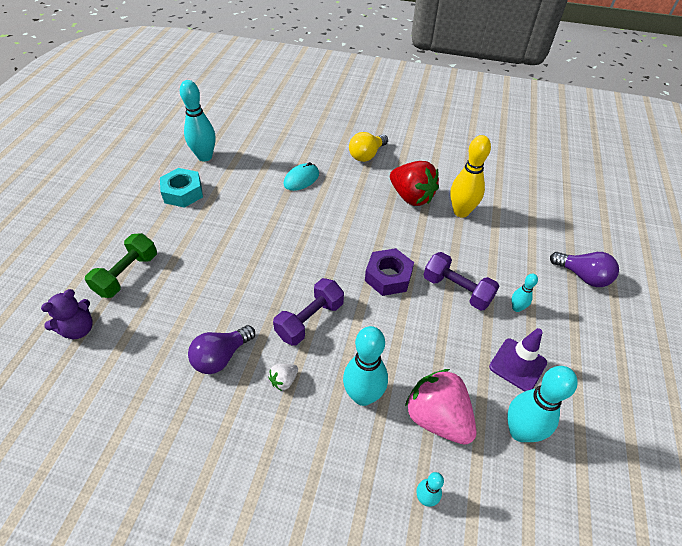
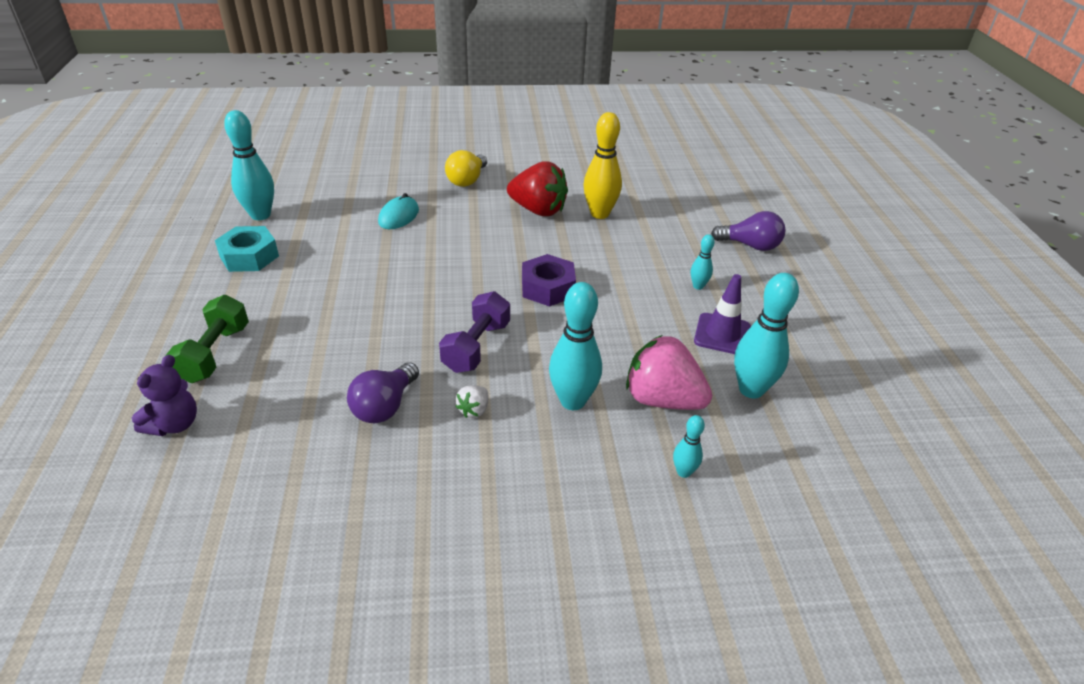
camera: 20 degrees left, 10 degrees down
(457, 290) = (629, 284): purple dumbbell -> none

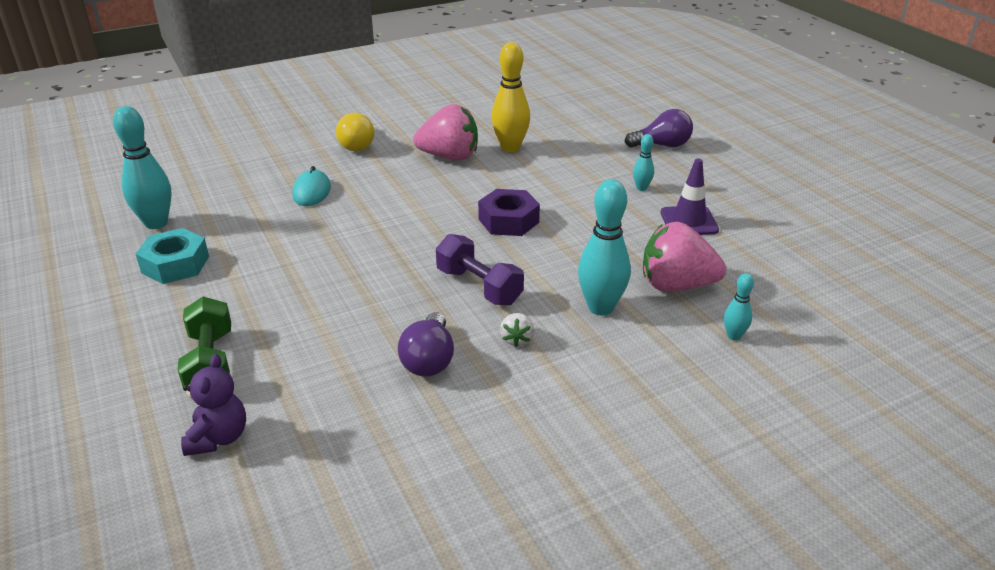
camera: 20 degrees left, 5 degrees down
(476, 347) = (479, 286): purple dumbbell -> purple dumbbell turned 45 degrees counterclockwise
(538, 210) = (449, 157): red strawberry -> pink strawberry
(751, 389) = (742, 258): turquoise bowling pin -> none

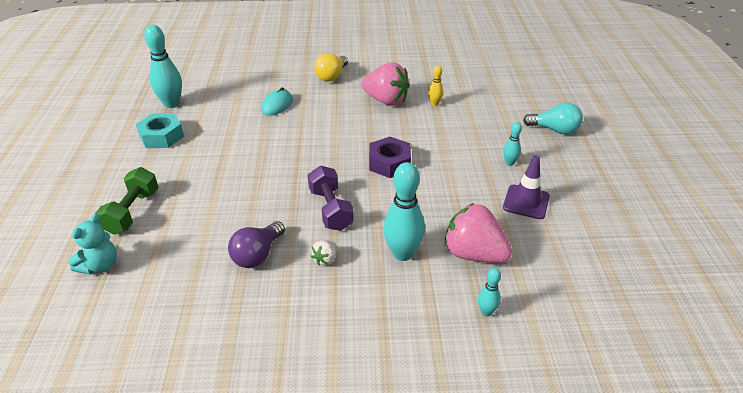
camera: 25 degrees right, 5 degrees up
(218, 438) = (100, 265): purple teddy bear -> turquoise teddy bear
(510, 148) = (435, 103): yellow bowling pin -> yellow bowling pin, size x0.50
(662, 145) = (555, 130): purple light bulb -> turquoise light bulb

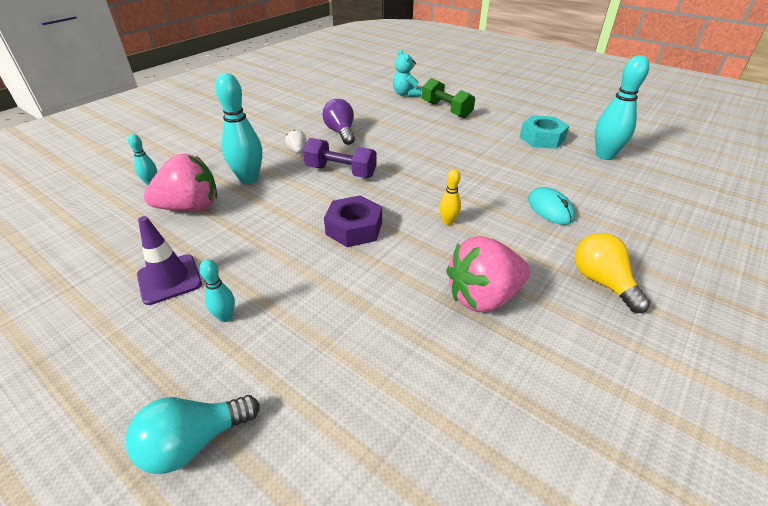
camera: 130 degrees right, 0 degrees up
(435, 103) = (426, 343): yellow bowling pin -> yellow bowling pin (448, 221)

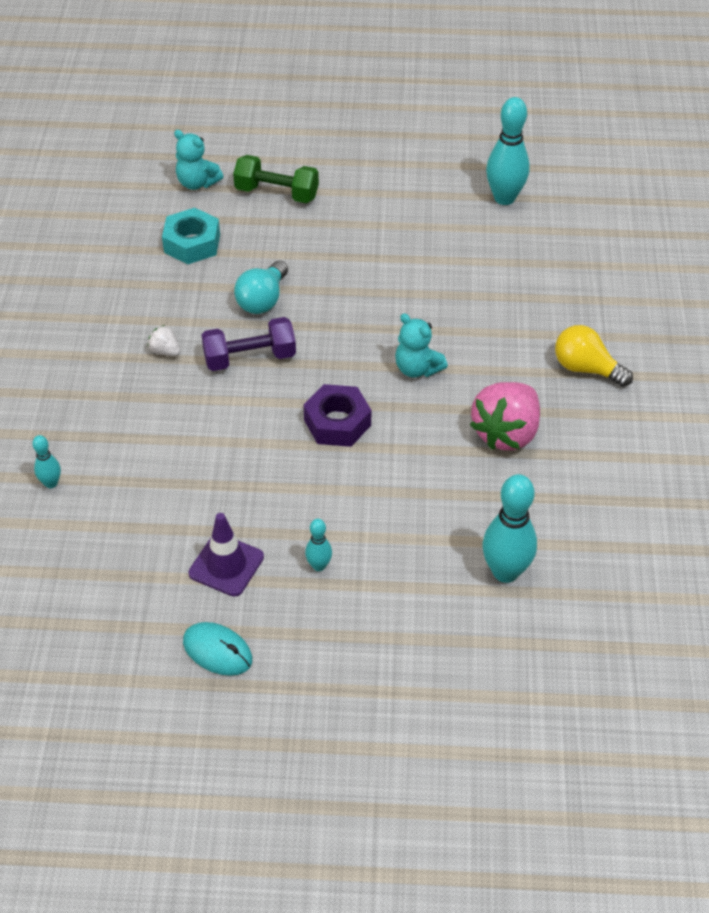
camera: 35 degrees left, 10 degrees up
(190, 208) = (141, 487): pink strawberry -> none
(194, 442) = (402, 652): turquoise light bulb -> turquoise light bulb (263, 300)
(249, 179) = (158, 419): turquoise bowling pin -> turquoise bowling pin (505, 572)
(341, 132) = (185, 295): purple light bulb -> none
(448, 221) = (417, 368): yellow bowling pin -> turquoise teddy bear
(542, 138) = (424, 198): turquoise nut -> turquoise nut (192, 243)
(550, 209) = (497, 304): turquoise mouse -> turquoise mouse (217, 651)

